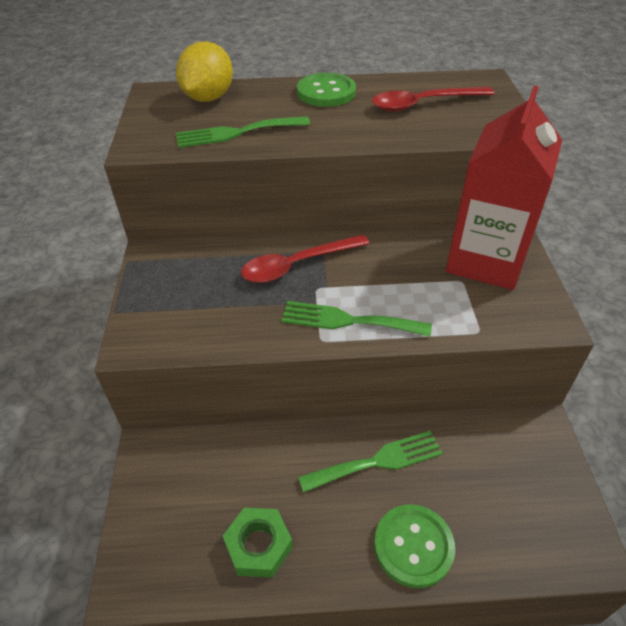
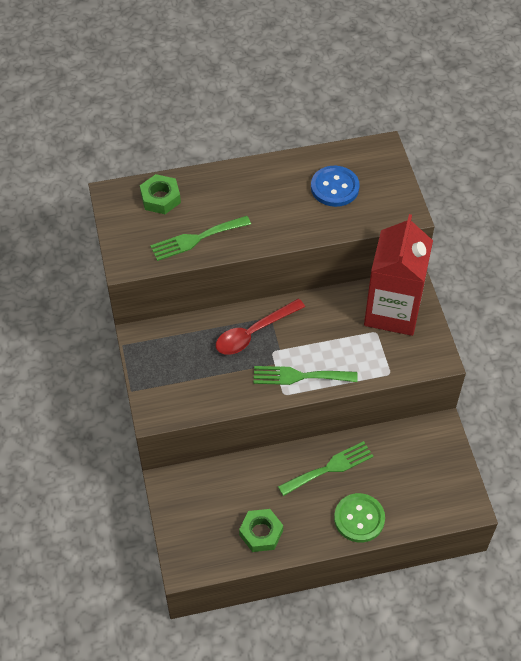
camera: 10 degrees left, 10 degrees up
(208, 98) = (160, 198): yellow lemon -> green nut
(326, 92) = (255, 180): green button -> none
(423, 104) = (334, 187): red spoon -> blue button

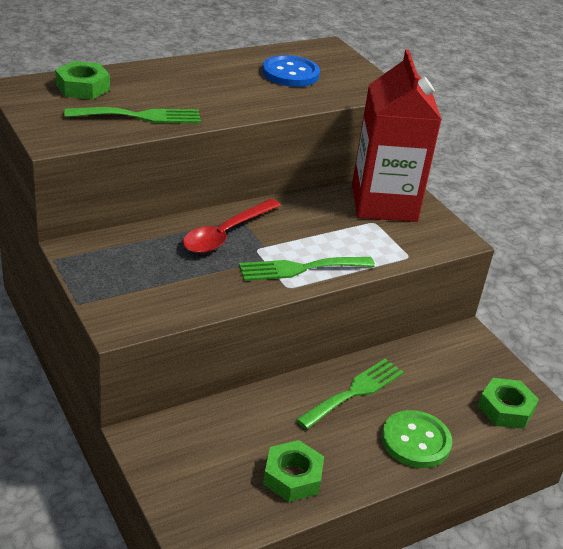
camera: 20 degrees left, 20 degrees down
(196, 239) = (140, 116): green fork -> green fork turned 150 degrees counterclockwise
(440, 502) = (505, 409): none -> green nut

